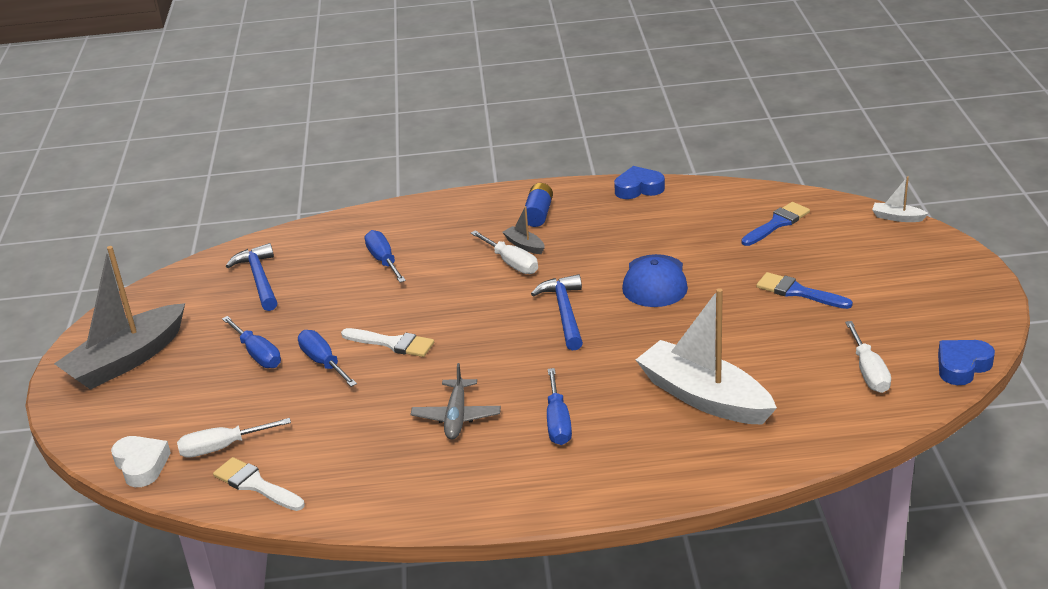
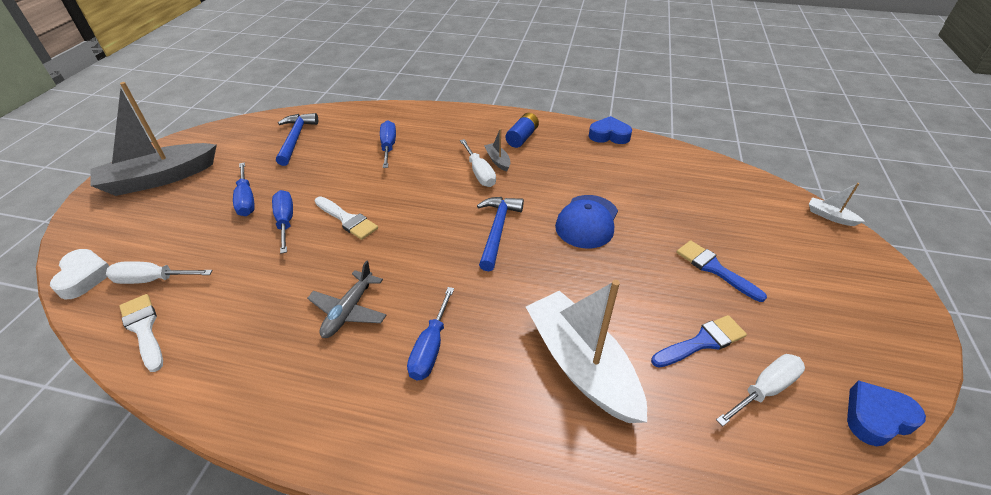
camera: 15 degrees right, 10 degrees up
(777, 223) = (715, 194): blue brush -> blue brush (702, 342)
(868, 372) = (765, 389): white screwdriver -> white screwdriver turned 135 degrees counterclockwise

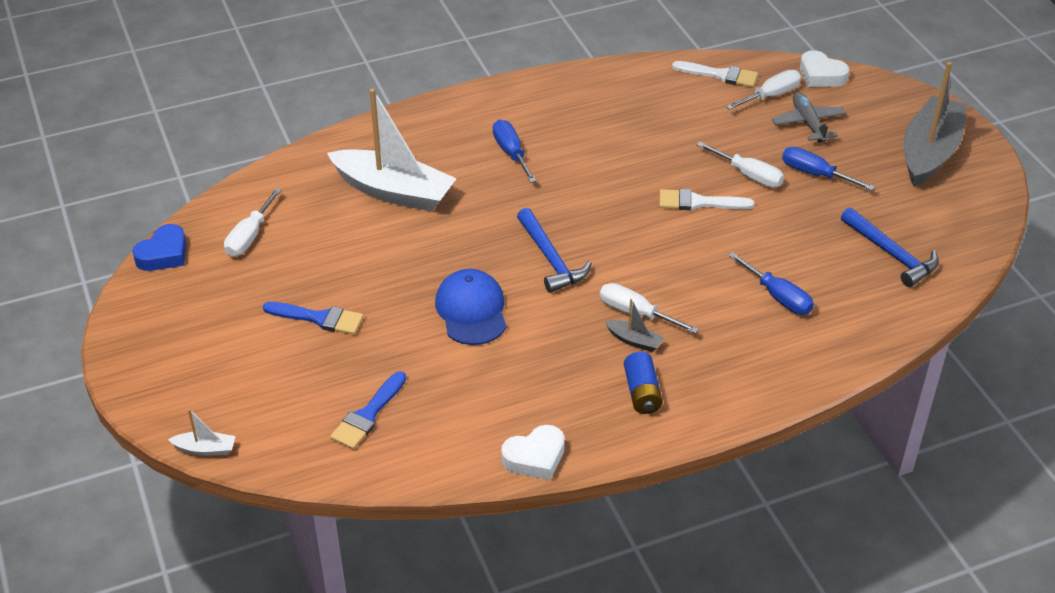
camera: 145 degrees right, 0 degrees up
(285, 221) = (748, 175): blue screwdriver -> white screwdriver
(349, 311) = (598, 145): grey plane -> grey plane (808, 123)
(609, 135) = (535, 457): blue heart -> white heart
(702, 342) = (308, 248): blue brush -> blue brush (368, 415)

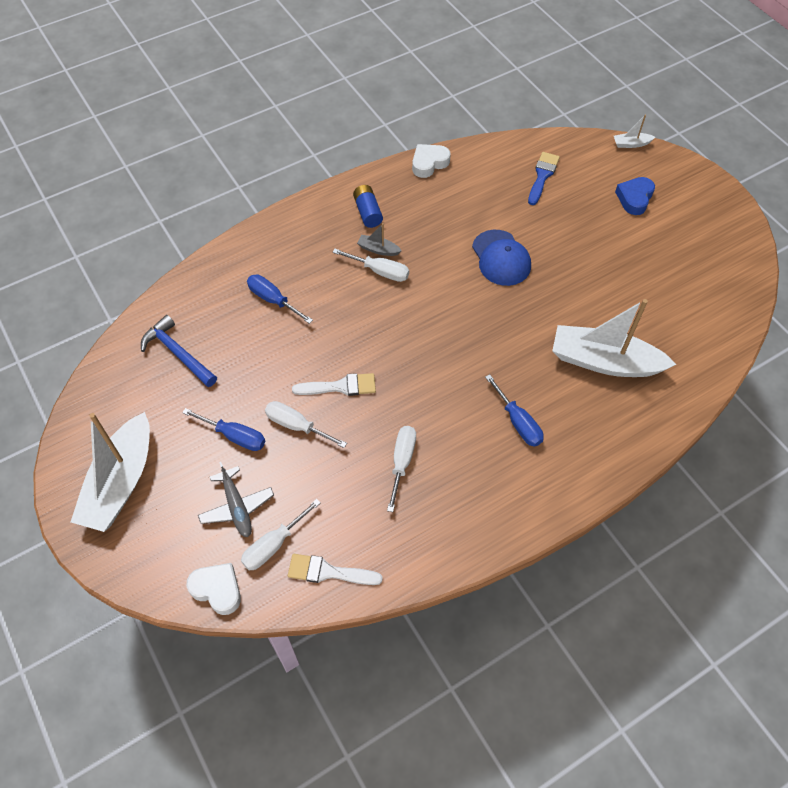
camera: 170 degrees right, 15 degrees up
(163, 254) = (751, 275): blue heart -> blue heart (634, 198)
(249, 236) = (697, 300): white screwdriver -> white screwdriver (402, 462)
(319, 318) = (607, 238): blue brush -> none
(550, 259) = (454, 310): blue hammer -> none
(929, 152) = (121, 482): grey boat -> white boat

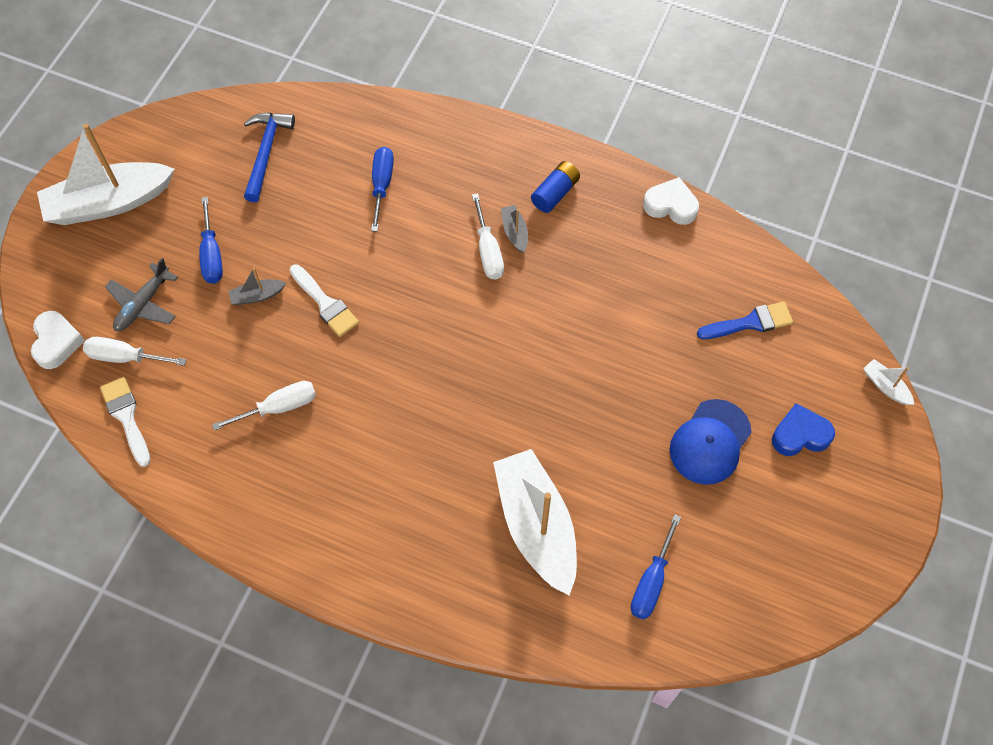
camera: 55 degrees right, 5 degrees up
(296, 425) = (257, 296): white screwdriver -> grey boat
(501, 258) = (596, 349): blue cap -> blue cap (710, 442)
(518, 422) = (397, 484): blue screwdriver -> blue screwdriver (651, 582)

